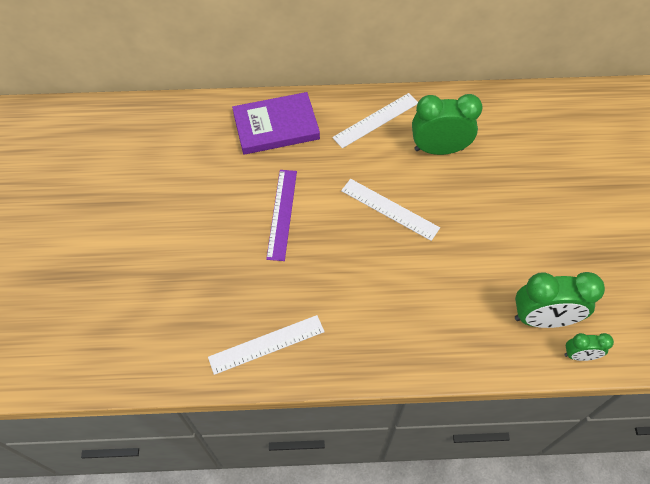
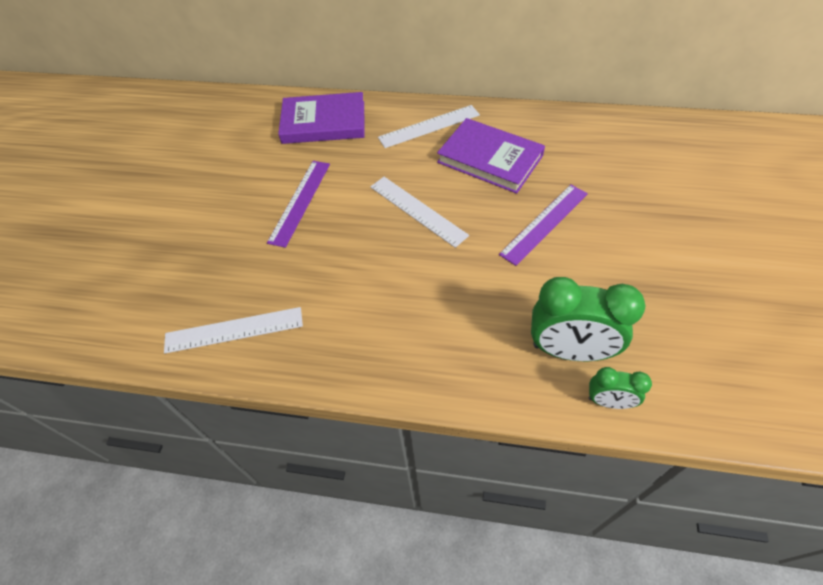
camera: 15 degrees right, 5 degrees down
(439, 149) = (490, 159): green clock -> purple book
(499, 207) = (544, 223): none -> purple ruler

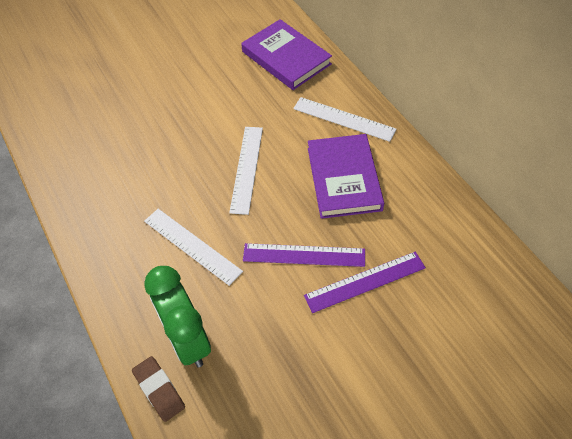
camera: 50 degrees right, 0 degrees up
(234, 330) = (66, 143): white ruler -> white ruler (192, 245)
(300, 202) = (197, 100): purple ruler -> purple ruler (365, 282)
(608, 401) = (159, 390): green clock -> brown eraser

